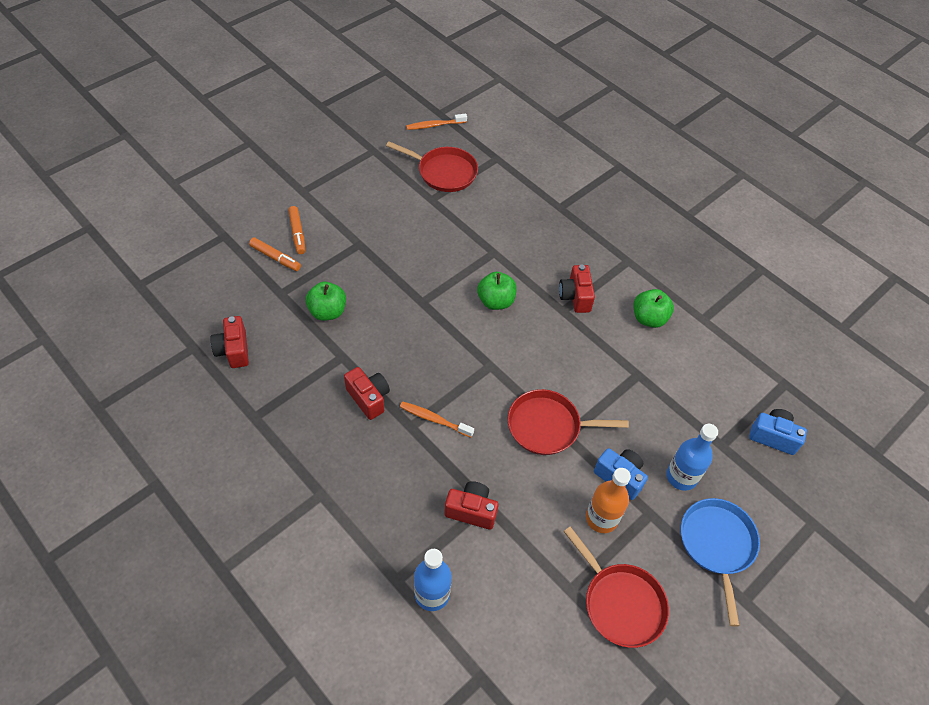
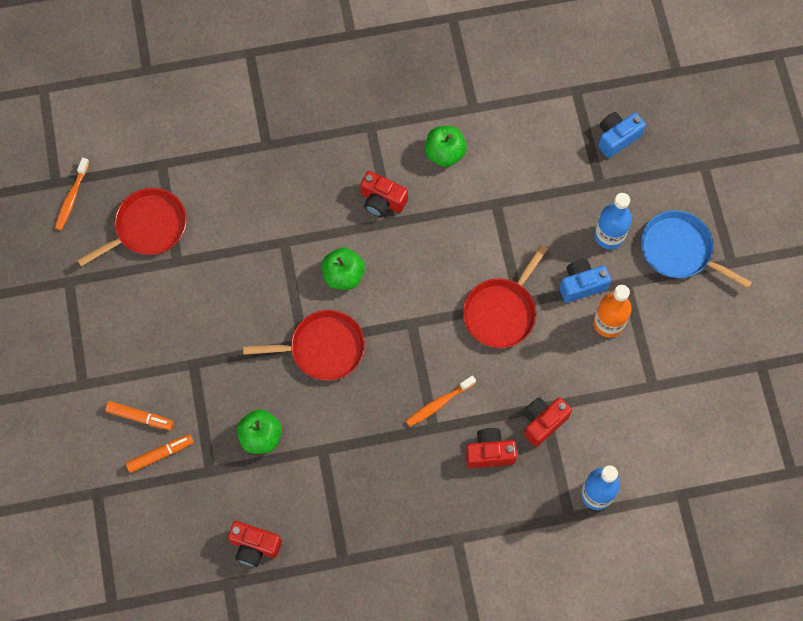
camera: 55 degrees left, 15 degrees up
(369, 398) = (383, 449): red camera -> red camera (489, 453)
(621, 603) = (684, 355): red pan -> red pan (323, 348)

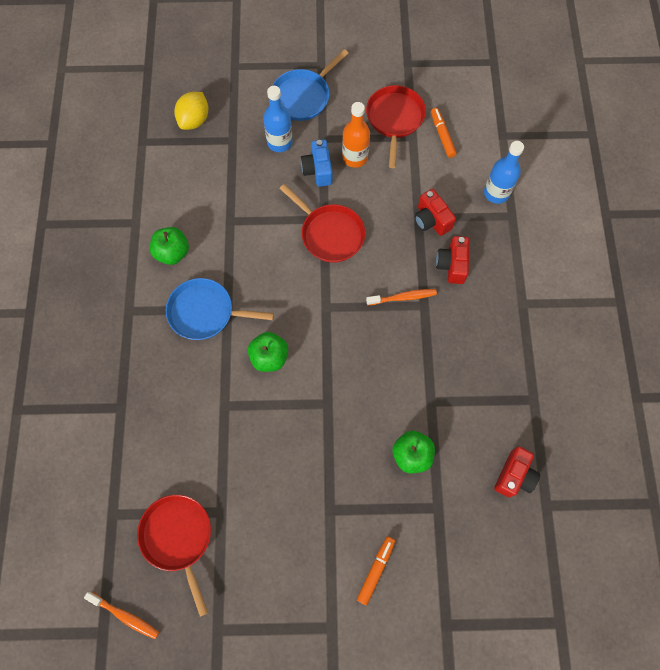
camera: 80 degrees left, 0 degrees up
(160, 454) = (416, 554): orange marker -> orange marker (442, 135)
(323, 348) = (336, 386): red pan -> red pan (394, 119)
(382, 201) = (205, 312): red camera -> blue pan
(438, 403) = (403, 297): orange toothbrush -> orange toothbrush turned 75 degrees counterclockwise
(617, 138) = (194, 120): blue camera -> yellow lemon

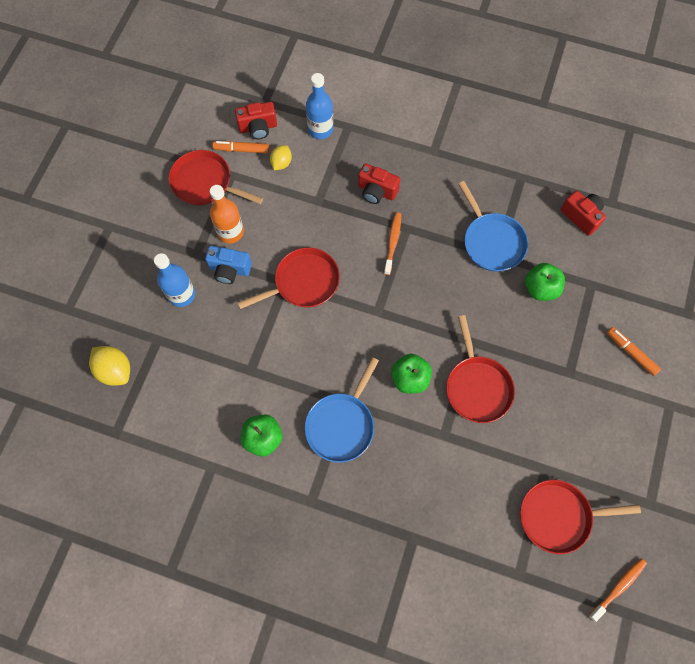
camera: 70 degrees left, 0 degrees up
(282, 422) = (477, 387): none -> red pan
(303, 96) = (139, 255): blue pan -> blue pan (492, 242)
(431, 220) = (325, 191): red camera -> red camera (258, 128)
(443, 173) = (281, 163): none -> yellow lemon

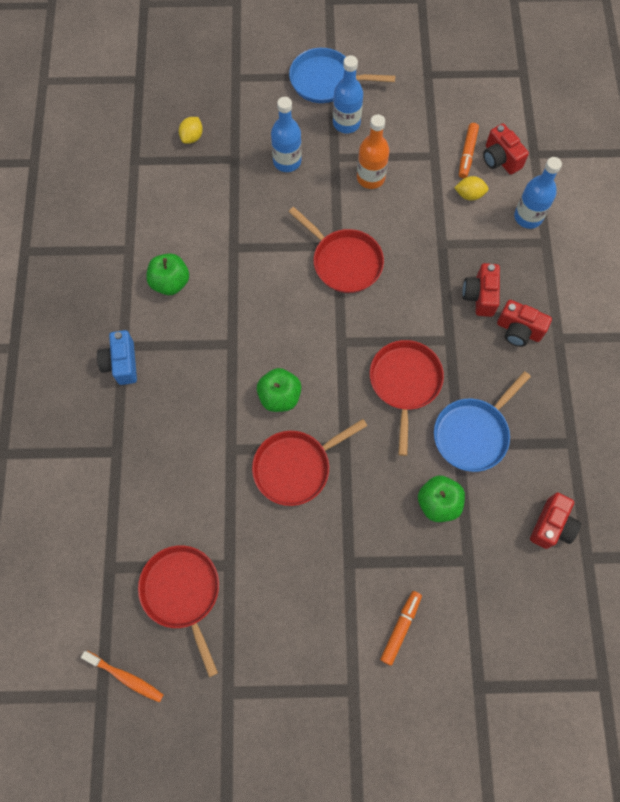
camera: 70 degrees right, 0 degrees up
(115, 370) = (192, 137): yellow lemon -> yellow lemon, size x0.65
(165, 231) = (346, 123): none -> blue bottle
(205, 183) = (414, 136): red pan -> red pan (405, 383)
(229, 270) = (330, 192): blue camera -> blue camera (121, 363)
(241, 149) = (467, 154): orange marker -> orange marker turned 150 degrees counterclockwise
(341, 425) = (207, 348): blue pan -> blue pan (325, 81)
(393, 242) = (426, 331): orange toothbrush -> none
(417, 176) = (518, 330): none -> red camera

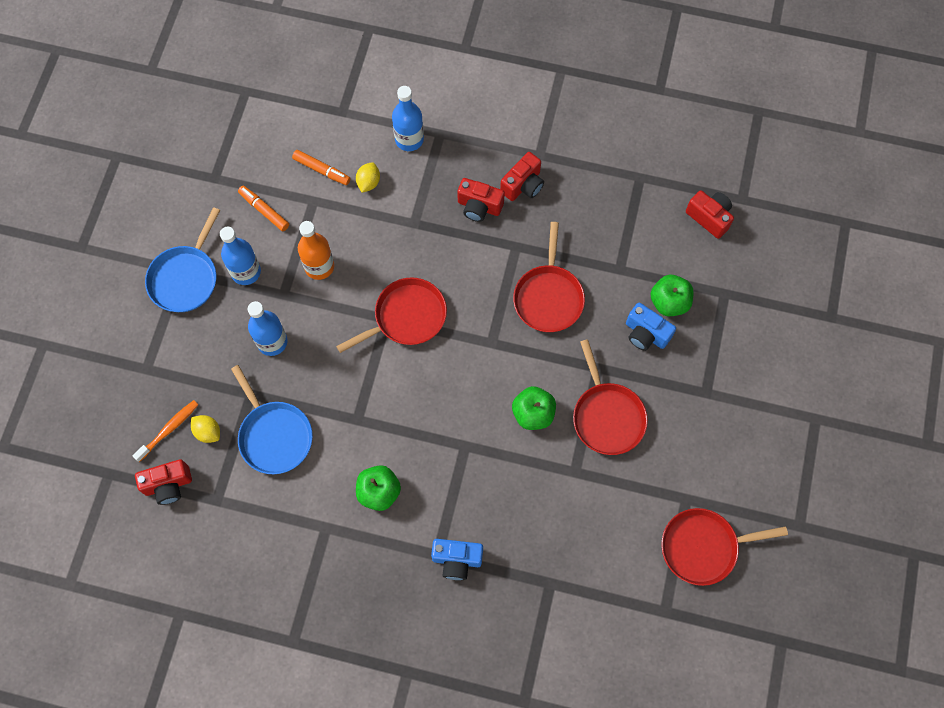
camera: 75 degrees left, 0 degrees up
(126, 677) = (770, 615): orange toothbrush -> orange toothbrush (169, 429)
(395, 486) = (646, 334): none -> blue camera
(400, 628) = (771, 365): orange marker -> orange marker (264, 210)
(405, 383) = (548, 297): red pan -> red pan turned 105 degrees counterclockwise
(473, 434) = (612, 254): blue pan -> blue pan (274, 436)
(500, 159) = (338, 143): red camera -> red camera (168, 485)

